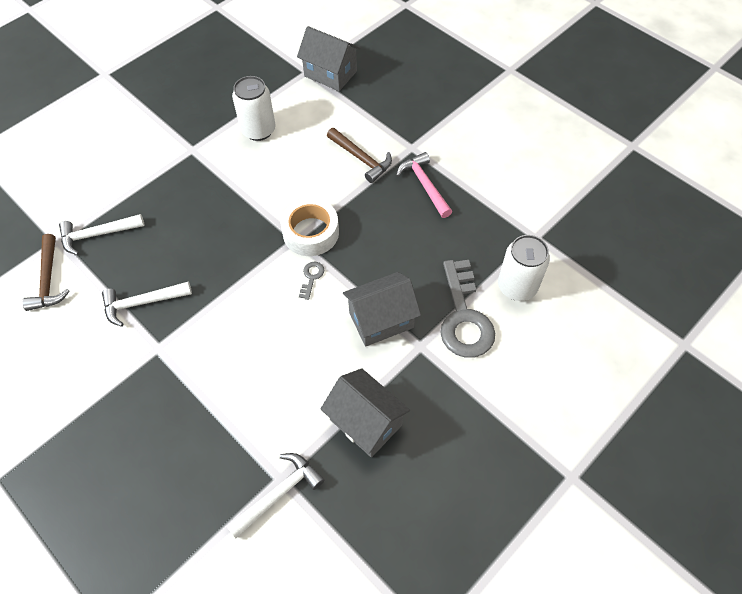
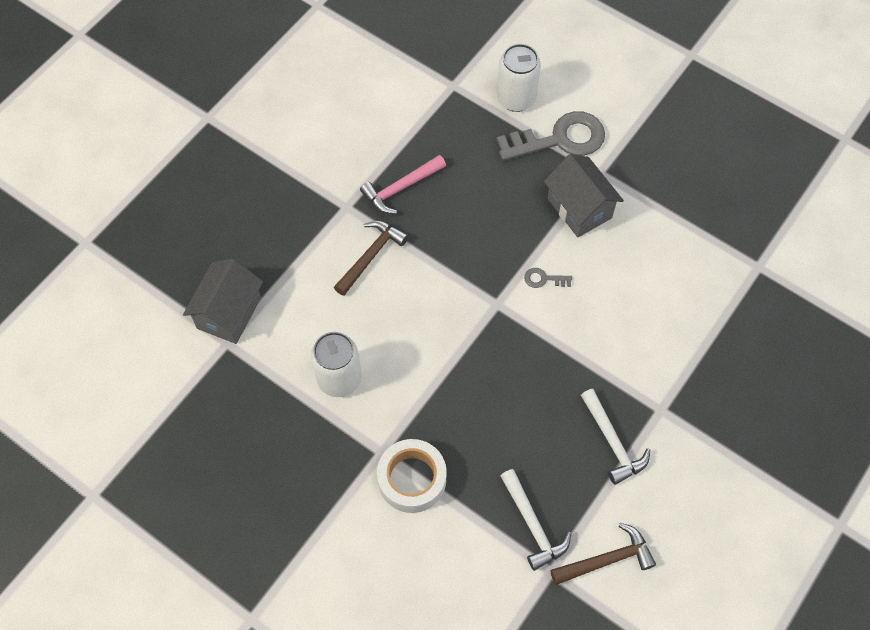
camera: 100 degrees left, 5 degrees up
(279, 493) = (771, 264): white hammer -> none
(311, 232) = (486, 290): white tape -> white tape (412, 479)
(366, 422) = (687, 207): grey house -> none

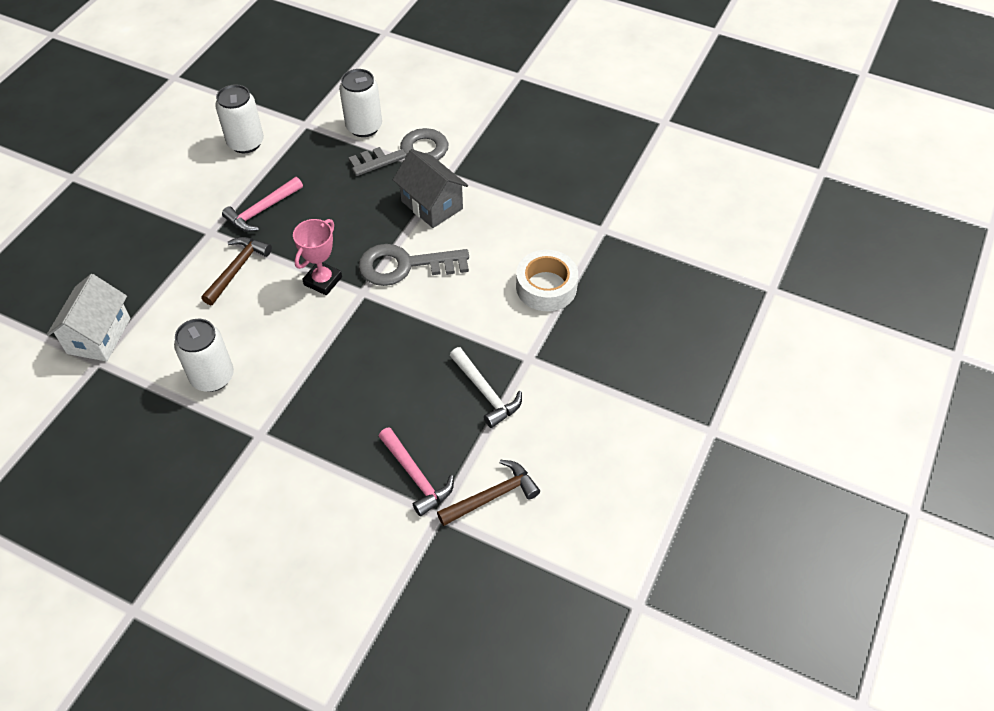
camera: 10 degrees left, 10 degrees down
(229, 313) = (99, 336): grey house -> white house
(389, 101) = (246, 143): none -> white can
(412, 479) = (291, 454): white tape -> white tape (546, 287)
(457, 284) = (323, 281): none -> pink trophy
(533, 525) = (416, 477): white hammer -> pink hammer
(543, 279) = (404, 266): grey key -> grey key, size x2.43

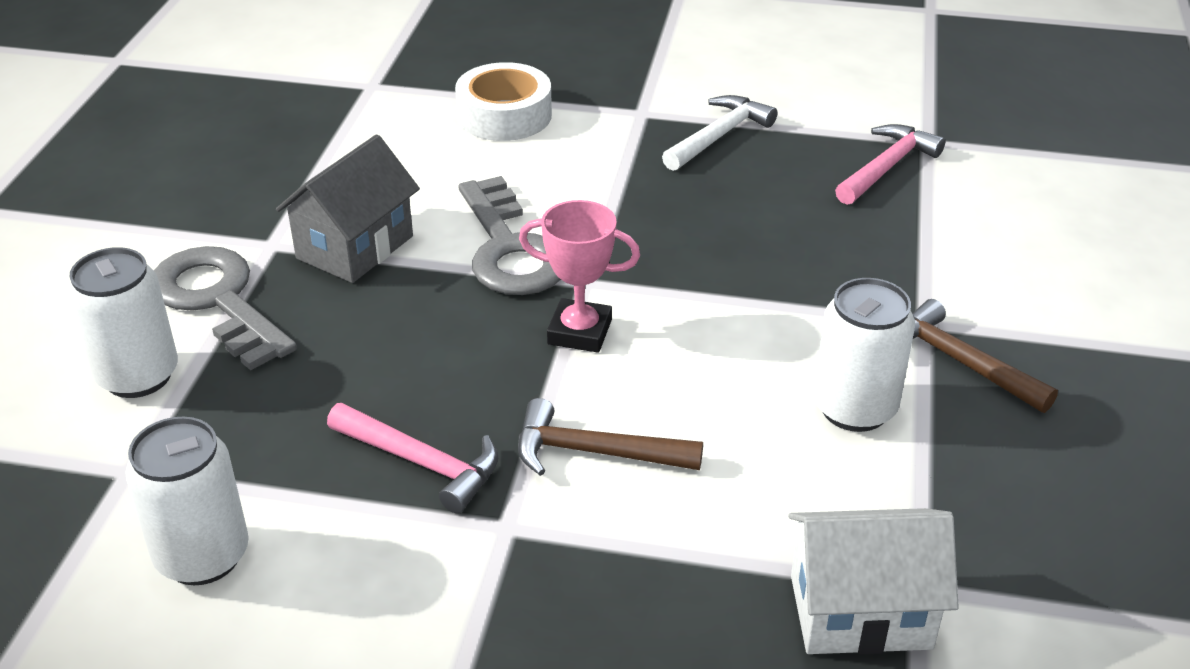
camera: 105 degrees left, 15 degrees down
(493, 496) = (871, 108): brown hammer -> brown hammer (960, 362)

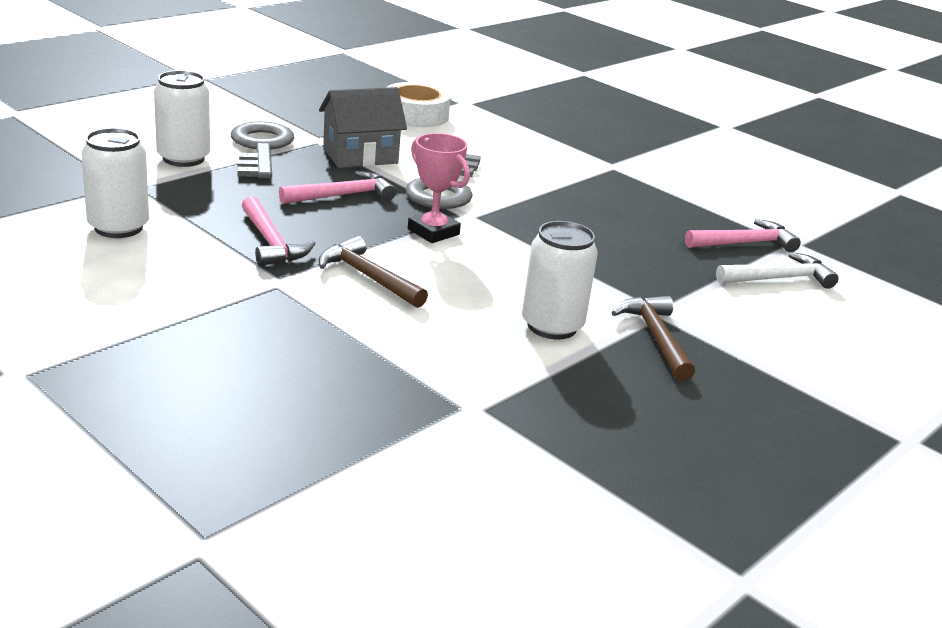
camera: 30 degrees right, 10 degrees down
(413, 329) = (343, 195): none -> pink hammer
(504, 115) = (525, 138): white tape -> white tape (416, 115)
(719, 136) = (648, 191): white hammer -> white hammer (779, 278)
(860, 611) = (421, 399): white house -> none

